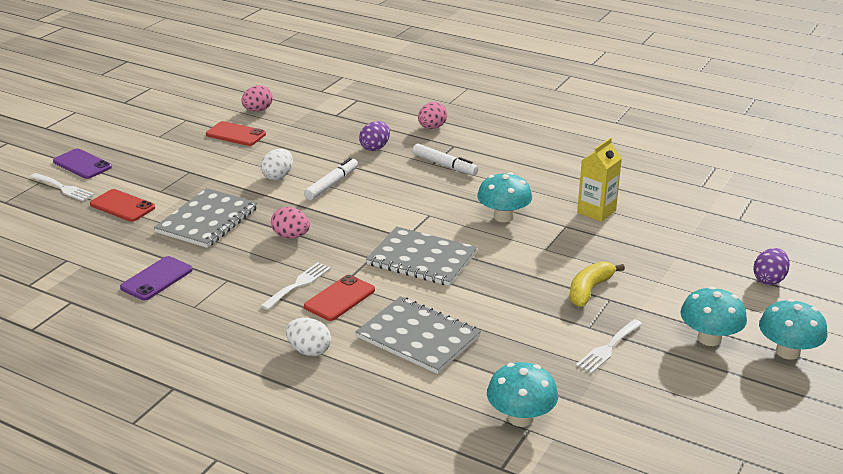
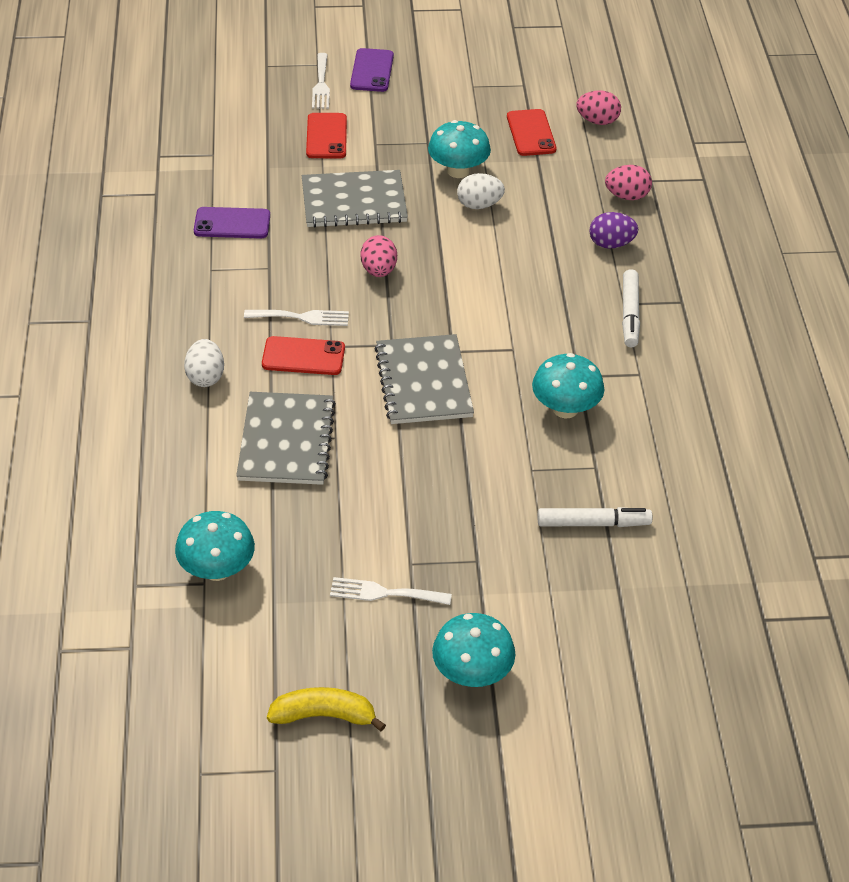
camera: 55 degrees right, 15 degrees up
(331, 184) = (502, 250): white marker -> white marker (593, 523)
(432, 127) = (704, 266): pink egg -> pink egg (627, 196)
(589, 290) = (481, 537): yellow banana -> yellow banana (324, 716)
(596, 211) = (653, 481): yellow carton -> none
(769, 279) = (645, 691): purple egg -> none
(787, 352) = (503, 753): turquoise mushroom -> turquoise mushroom (458, 171)

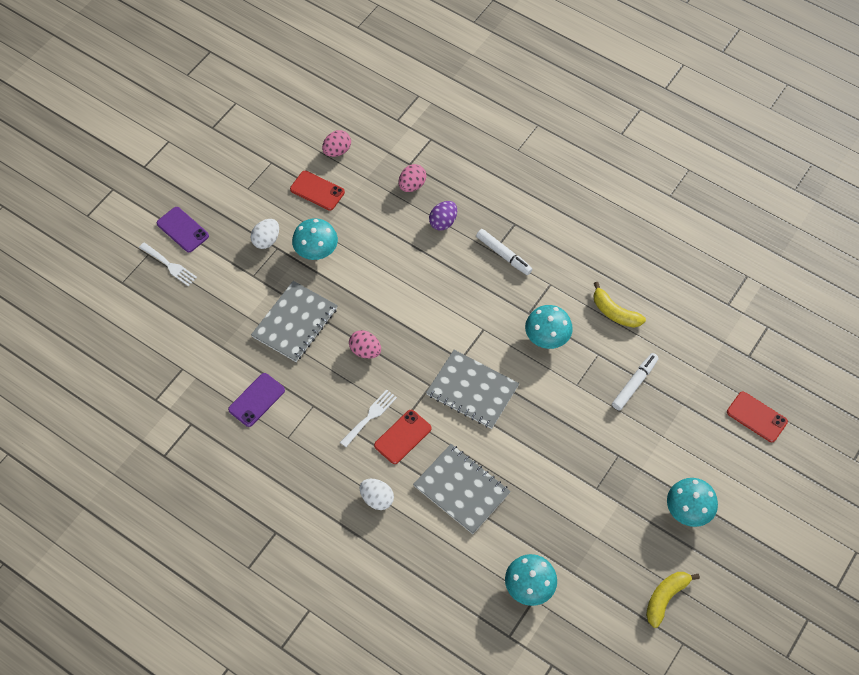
camera: 50 degrees left, 15 degrees up
(326, 136) = (222, 296): red phone -> red phone (756, 417)
(384, 593) = (607, 515): white fork -> none
(479, 205) = (355, 261): white egg -> white egg (266, 240)
(670, 452) = (614, 312): none -> yellow banana

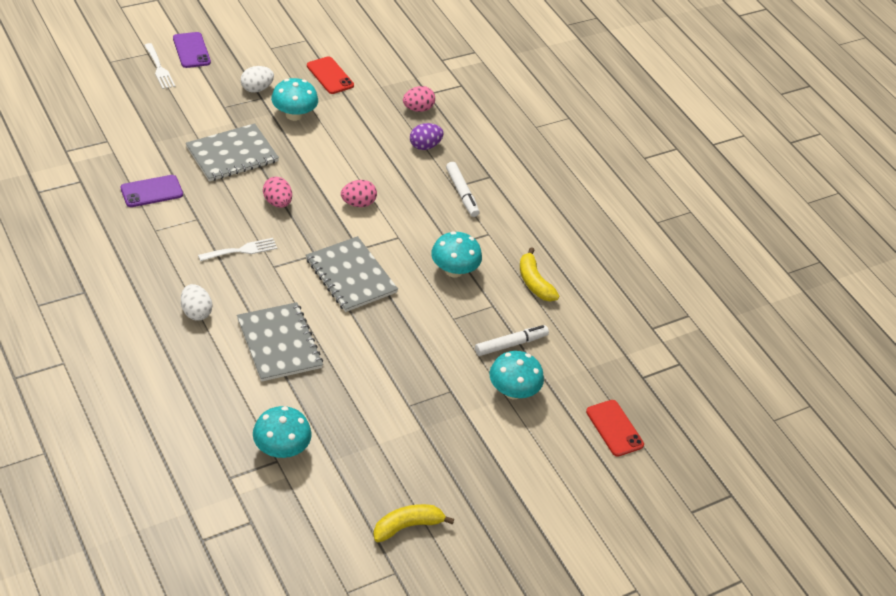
camera: 20 degrees right, 15 degrees down
(337, 151) = (370, 57): pink egg -> pink egg (358, 203)
(403, 437) = (258, 279): red phone -> none
(688, 510) = (486, 467): turquoise mushroom -> turquoise mushroom (512, 391)

